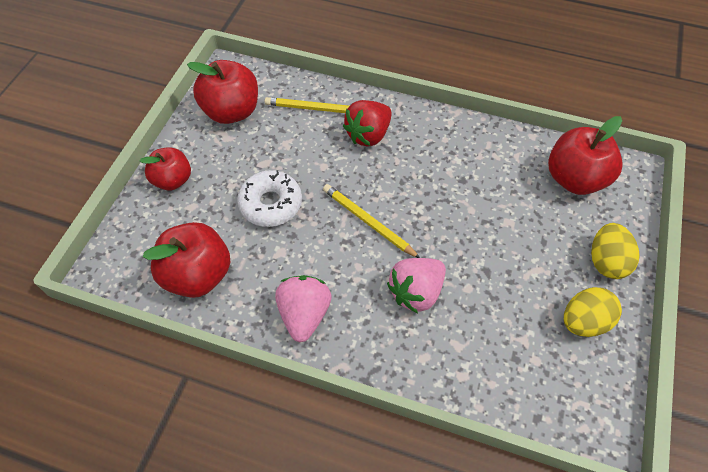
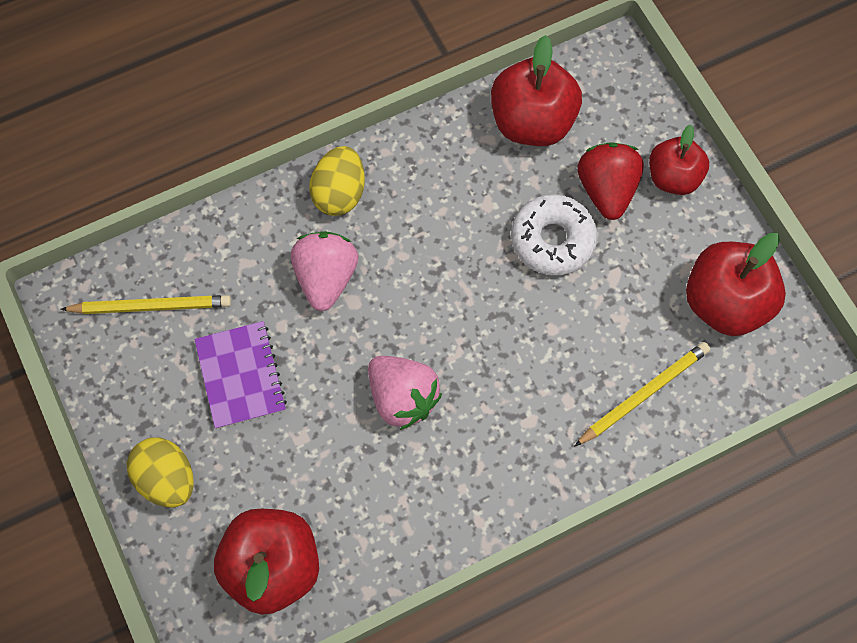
camera: 135 degrees right, 10 degrees up
(304, 314) = (403, 172): pink strawberry -> pink strawberry (402, 398)
(368, 135) = (550, 413): red strawberry -> red strawberry (606, 190)
(368, 222) = (440, 307): yellow pencil -> yellow pencil (150, 306)
(517, 280) = (241, 376): none -> purple notebook
(583, 321) = (147, 387): yellow egg -> yellow egg (339, 193)

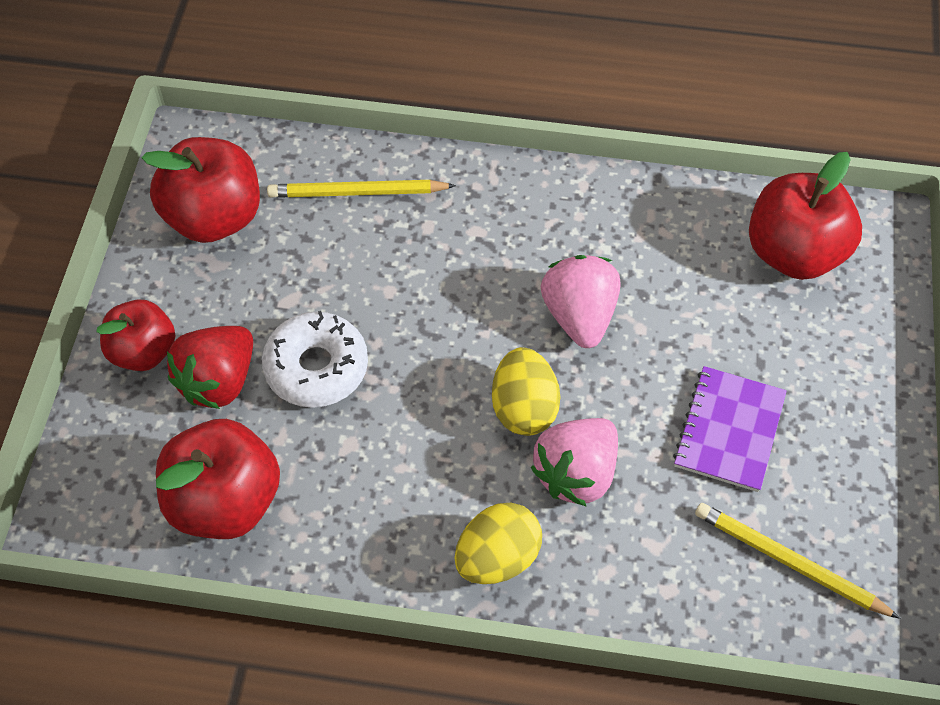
camera: 145 degrees left, 10 degrees down
(167, 479) = (859, 379): yellow egg -> yellow egg (524, 408)

